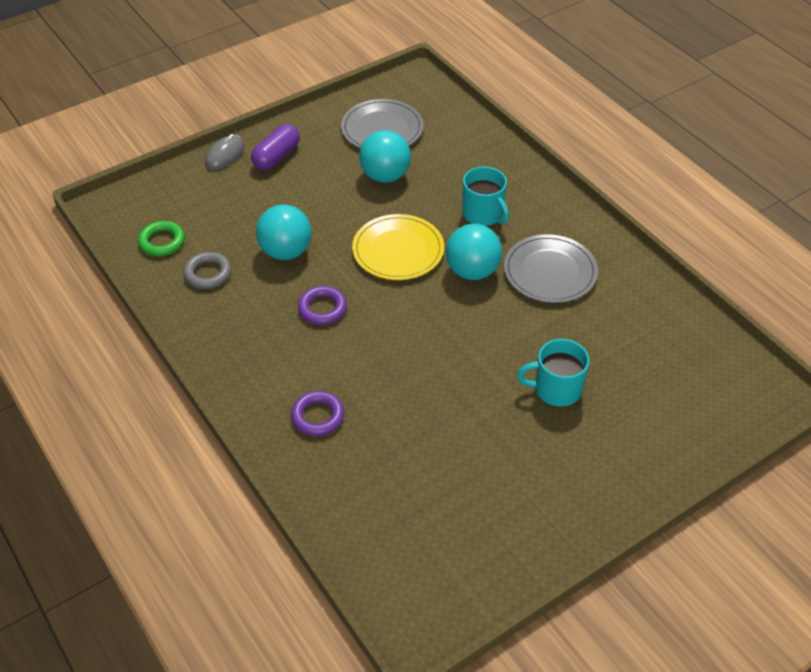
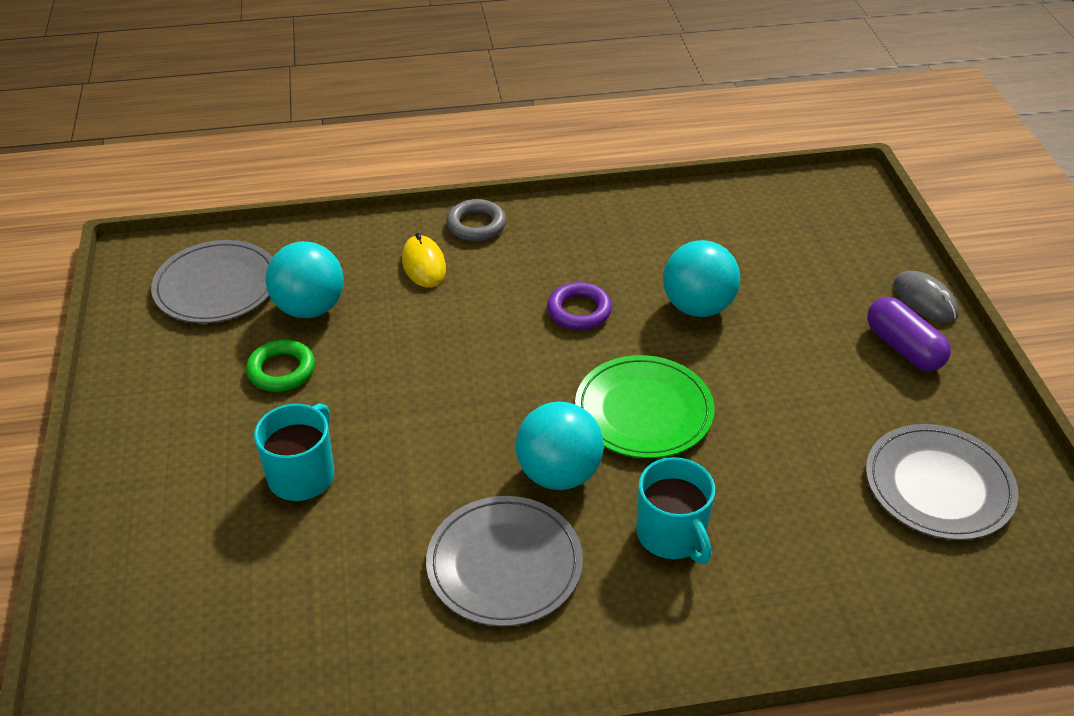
camera: 115 degrees right, 5 degrees down
(162, 242) = (767, 215): green ring -> green ring (281, 370)
(208, 273) = (692, 237): grey ring -> grey ring (476, 225)
(317, 416) = (423, 264): purple ring -> yellow mouse
(385, 176) = (814, 450): turquoise ball -> turquoise ball (310, 308)
(398, 250) = (643, 410): yellow plate -> green plate
(417, 545) = (216, 286): none -> grey plate
(483, 214) = (672, 535): turquoise mug -> turquoise mug turned 105 degrees counterclockwise

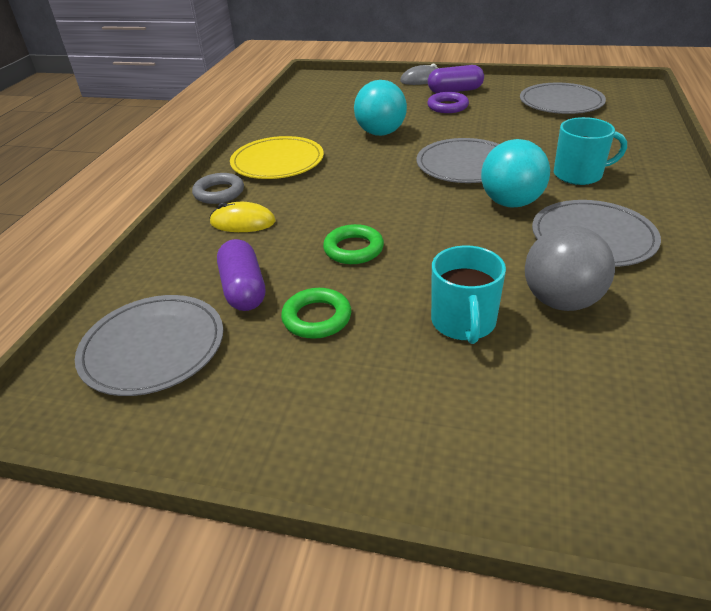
camera: 65 degrees left, 5 degrees down
(303, 475) = (463, 322): turquoise mug -> turquoise mug turned 135 degrees counterclockwise
(310, 308) = (243, 289): turquoise ball -> purple capsule
(361, 547) = (561, 301): none -> grey ball
(403, 362) = (353, 249): none -> green ring
(568, 242) = (277, 162): none -> yellow plate
(579, 311) = (353, 170): purple ring -> purple ring (447, 106)
(643, 410) = (465, 165): green plate -> grey plate

